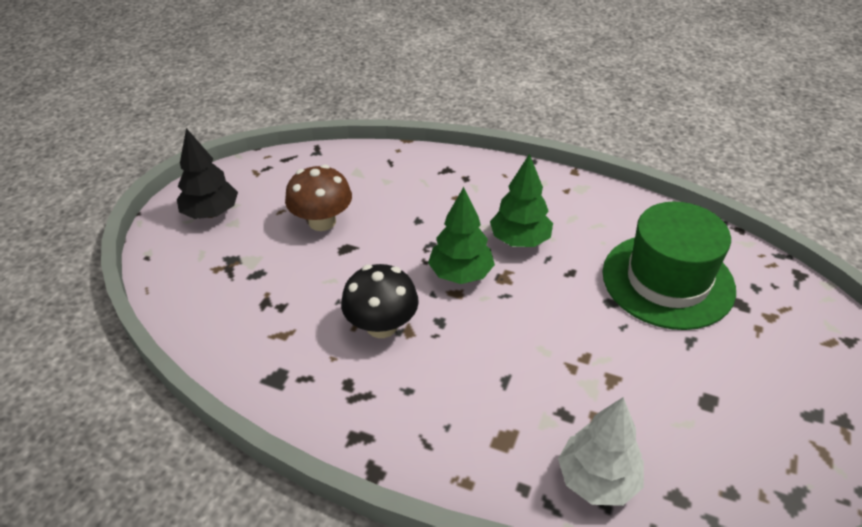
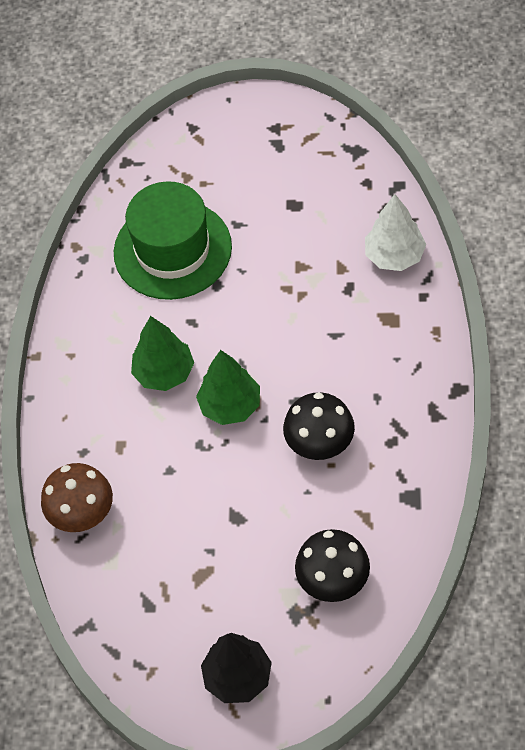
camera: 105 degrees left, 15 degrees up
(240, 292) = (333, 580): none -> black mushroom
(322, 221) = (207, 558): brown mushroom -> brown mushroom (82, 513)

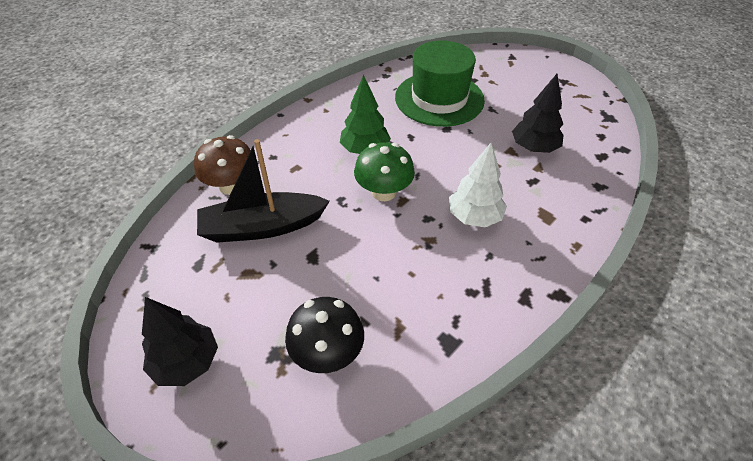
camera: 35 degrees right, 10 degrees down
(162, 528) = (262, 227): none -> black boat
(230, 406) = (384, 192): green tree -> green mushroom
(318, 246) = (534, 148): none -> black tree
(320, 443) = (418, 254): black mushroom -> none
(394, 256) = (584, 183): white tree -> white tree (474, 217)

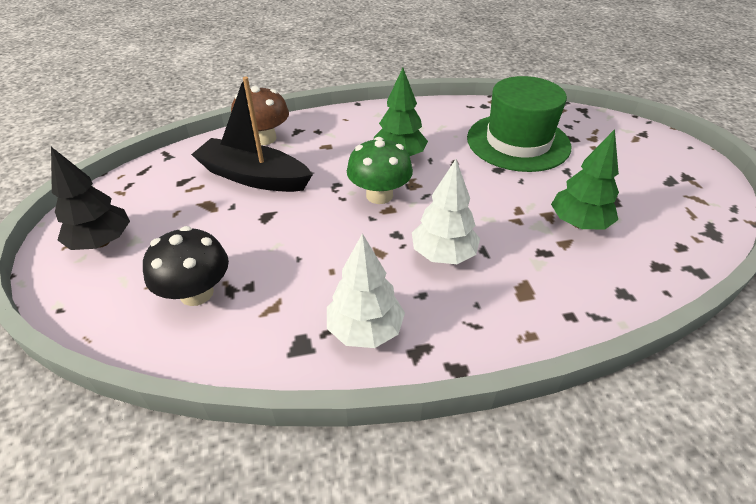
camera: 35 degrees right, 5 degrees down
(479, 304) = (365, 330): none -> white tree
(534, 148) = (578, 223): black tree -> green tree

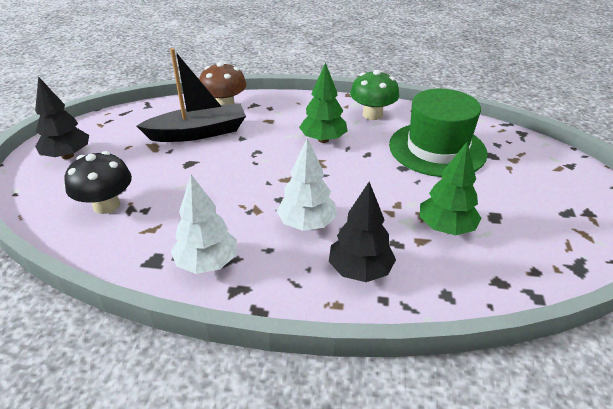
camera: 20 degrees right, 5 degrees down
(253, 177) = (198, 133): black boat -> black boat turned 120 degrees clockwise
(379, 195) = (286, 167): green mushroom -> green mushroom (372, 114)
(528, 291) = (360, 270): none -> black tree

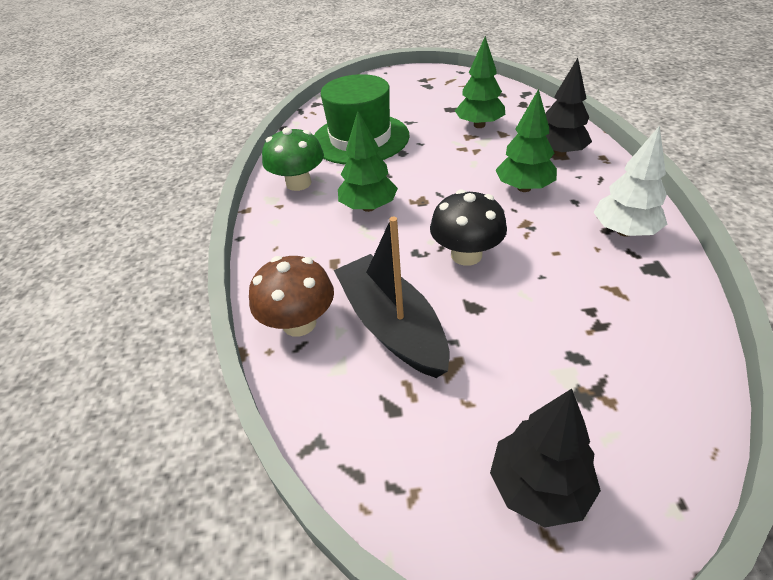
camera: 100 degrees left, 5 degrees up
(106, 205) = (612, 354): black mushroom -> black mushroom (466, 255)
(307, 224) = (524, 188): white tree -> green tree

